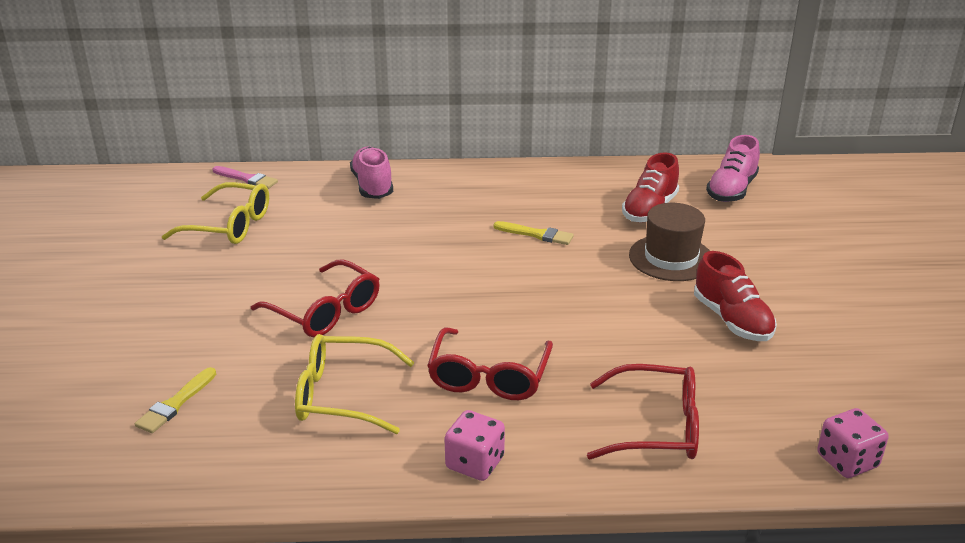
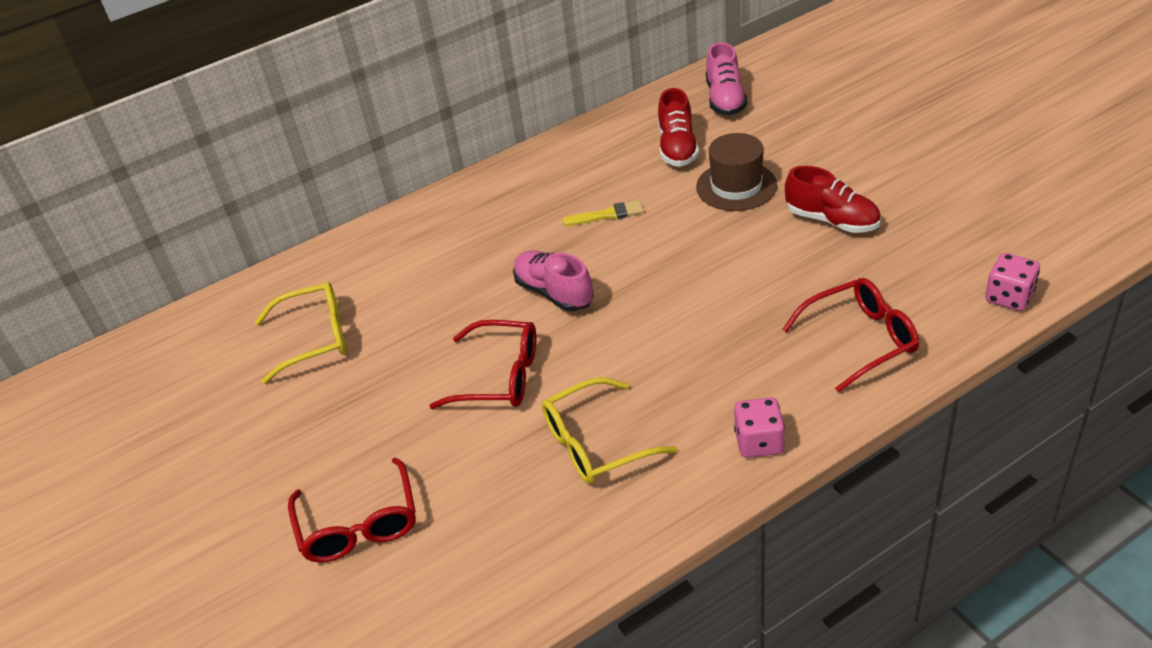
camera: 25 degrees left, 10 degrees up
(175, 403) = (459, 529): yellow brush -> none
(247, 179) = (277, 282): pink brush -> none
(372, 186) = (411, 234): pink shoe -> pink shoe (554, 293)
(489, 376) = (697, 364): red glasses -> red glasses (359, 525)

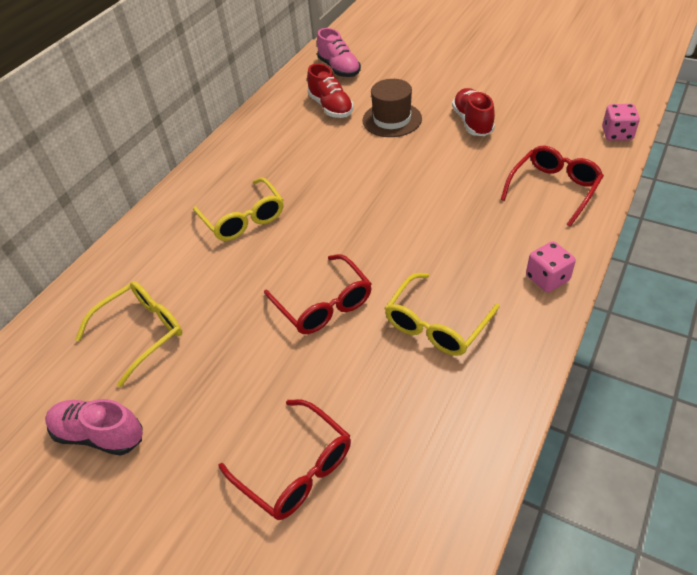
camera: 30 degrees left, 5 degrees up
(488, 253) = (243, 219): none -> yellow glasses
(499, 376) = (323, 304): red glasses -> red glasses turned 75 degrees clockwise
(554, 293) = (318, 230): pink shoe -> pink shoe (99, 434)
(607, 215) = (315, 164): yellow brush -> none
(832, 220) = (472, 122): red shoe -> red shoe turned 105 degrees counterclockwise

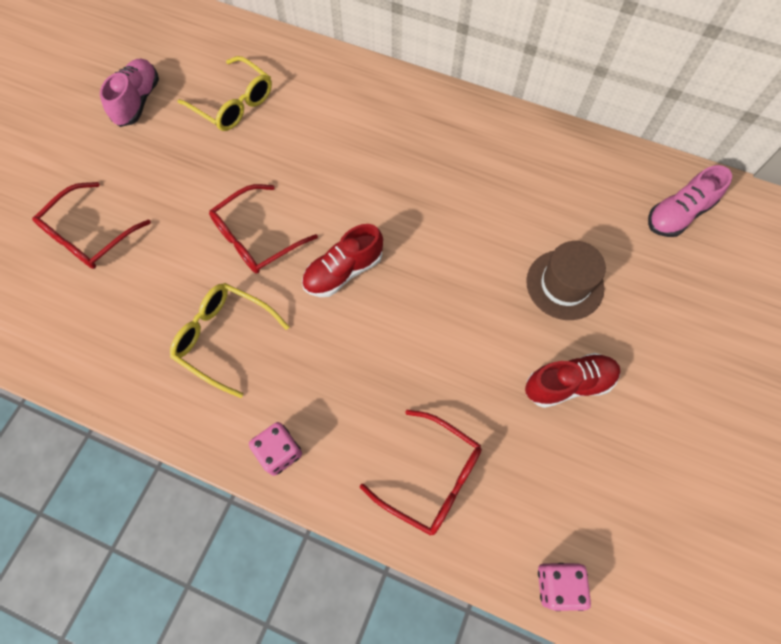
camera: 80 degrees right, 20 degrees up
(243, 219) = (376, 153): yellow glasses -> none
(331, 107) = (585, 213): red shoe -> red shoe (343, 271)

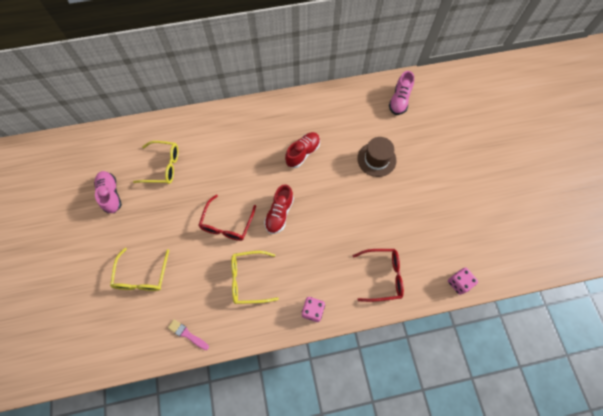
camera: 35 degrees left, 0 degrees up
(81, 357) = (187, 334): none -> pink brush
(89, 235) = (142, 276): red glasses -> yellow glasses
(568, 384) = (407, 200): red shoe -> red shoe (303, 153)

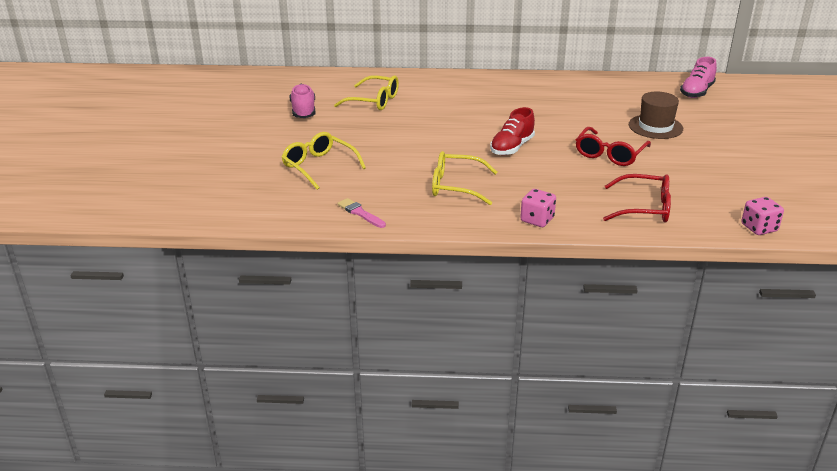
camera: 15 degrees right, 35 degrees down
(142, 276) = (319, 166): yellow glasses -> yellow glasses turned 120 degrees clockwise
(227, 224) = (440, 146): red glasses -> red glasses (609, 154)
(303, 153) = (555, 112): red shoe -> none

